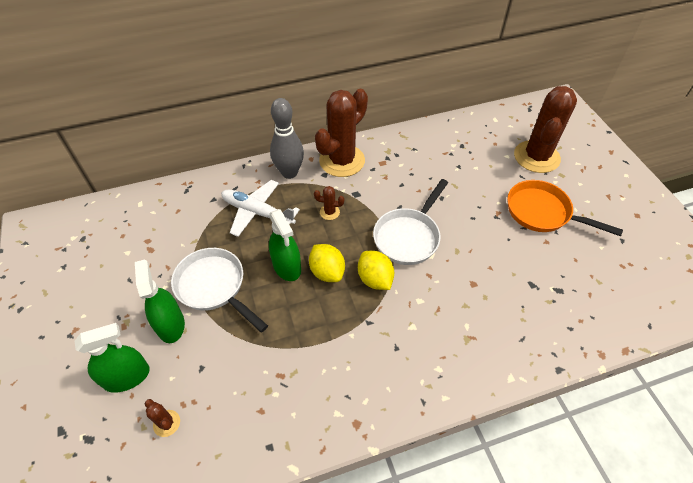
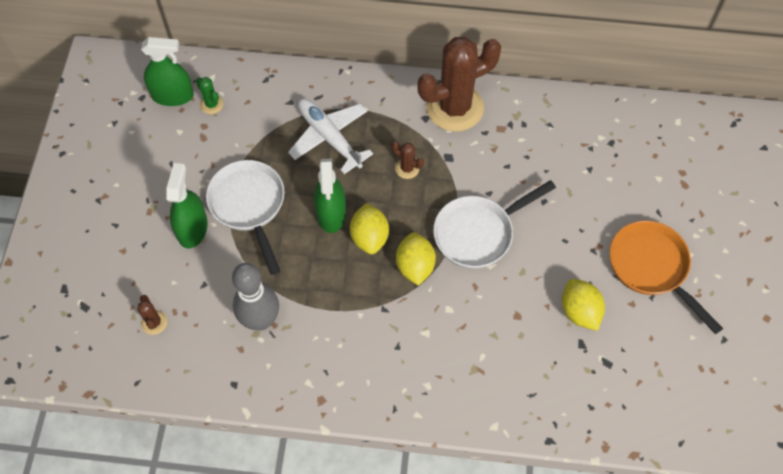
camera: 25 degrees right, 10 degrees up
(127, 377) = (135, 264): green spray bottle -> green spray bottle (172, 95)
(147, 223) = (211, 104): none -> green cactus
(289, 173) = (387, 100): grey bowling pin -> grey bowling pin (261, 320)
(515, 262) = (579, 311): none -> yellow lemon
(536, 157) = (695, 194): brown cactus -> none

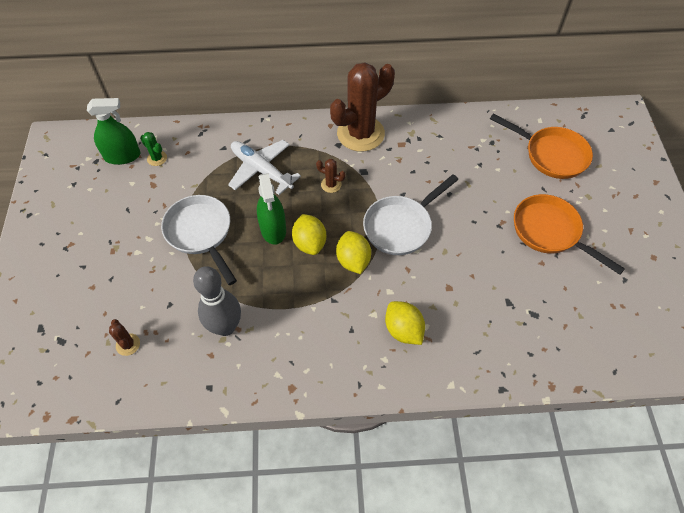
camera: 10 degrees left, 5 degrees down
(192, 229) = (153, 259): green spray bottle -> none
(579, 311) = (500, 276): yellow lemon -> yellow lemon (403, 330)
(679, 170) = (551, 155): none -> orange pan

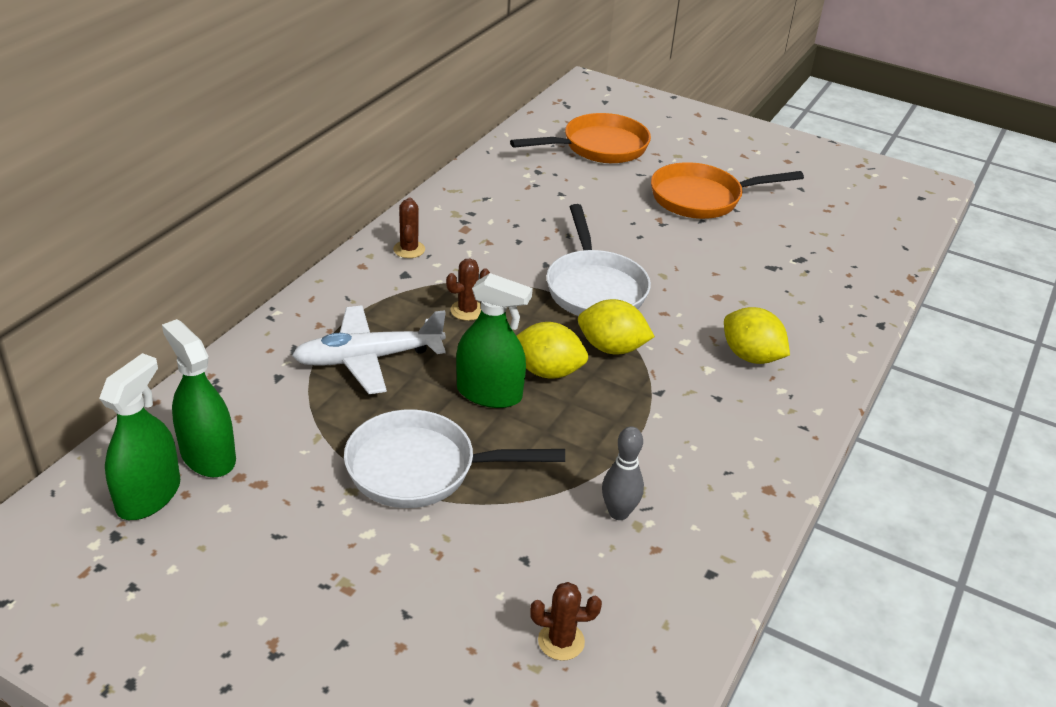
camera: 60 degrees left, 20 degrees down
(157, 158) = (208, 456): green cactus -> green spray bottle
(225, 327) = (618, 512): grey bowling pin -> grey bowling pin, size x0.58
(360, 134) = (409, 249): brown cactus -> brown cactus, size x0.41
(403, 330) = (751, 356): yellow lemon -> yellow lemon turned 45 degrees clockwise

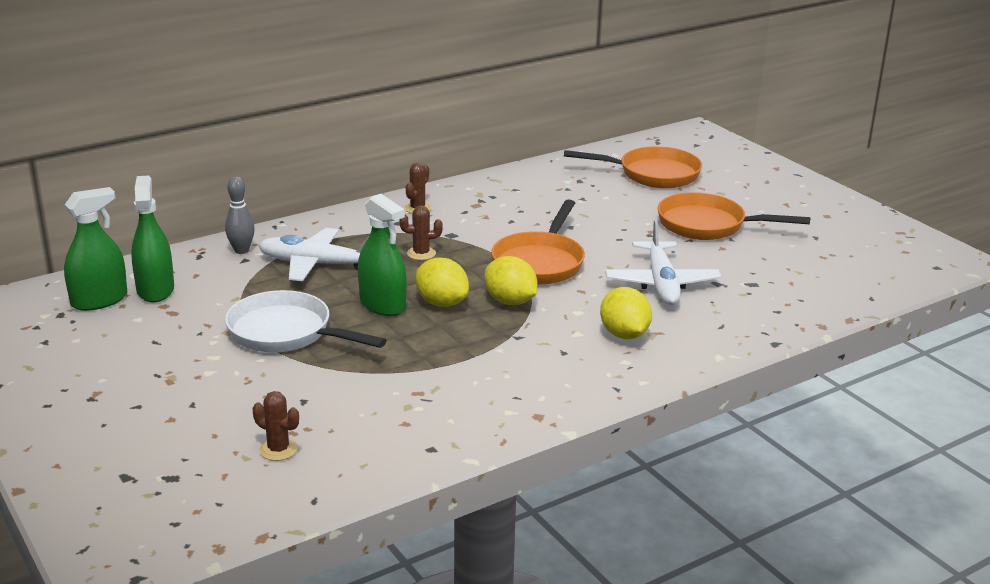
camera: 30 degrees right, 10 degrees down
(594, 288) = (540, 262): white pan -> orange pan
(618, 512) = (401, 395): grey bowling pin -> grey bowling pin (241, 250)
(726, 281) = (661, 283): none -> white plane

